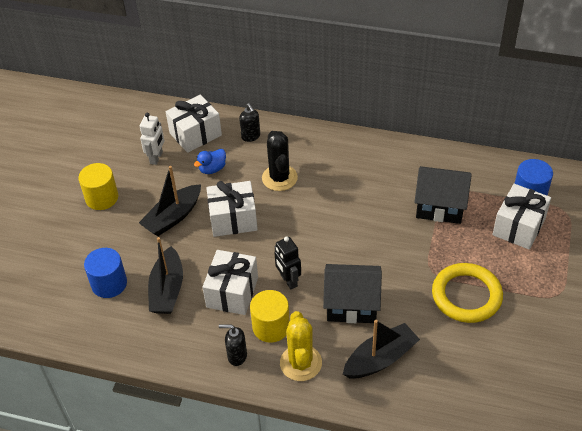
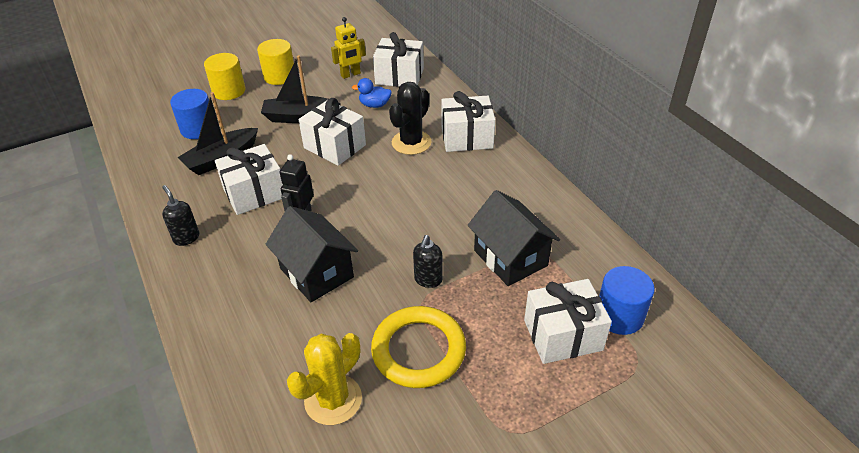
camera: 45 degrees right, 5 degrees down
(156, 158) = (350, 75): white robot -> yellow robot
(251, 136) = (435, 102): black soap dispenser -> black soap dispenser (428, 280)
(271, 327) = (238, 238): yellow cylinder -> yellow cylinder (229, 91)
(301, 363) = (214, 281): yellow cactus -> yellow cactus (333, 400)
(309, 148) = (467, 138): none -> white gift
(380, 359) = (269, 333): black boat -> none

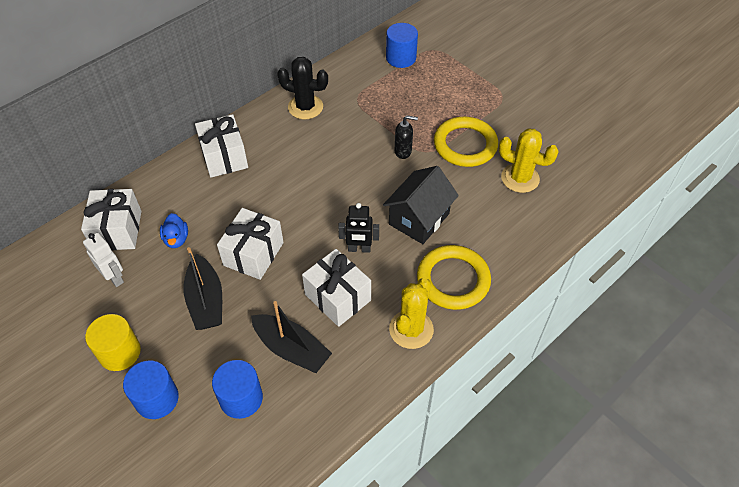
camera: 105 degrees left, 10 degrees up
(186, 238) = (411, 329): black soap dispenser -> yellow cactus
(220, 284) = (453, 280): none -> yellow ring
(229, 91) = (157, 399): yellow cylinder -> blue cylinder
(350, 75) = (114, 277): yellow robot -> white robot
(411, 142) = (238, 195): black cactus -> black cactus (305, 107)
(510, 258) = (367, 111): black house -> none
(563, 335) = (426, 81): white gift -> none

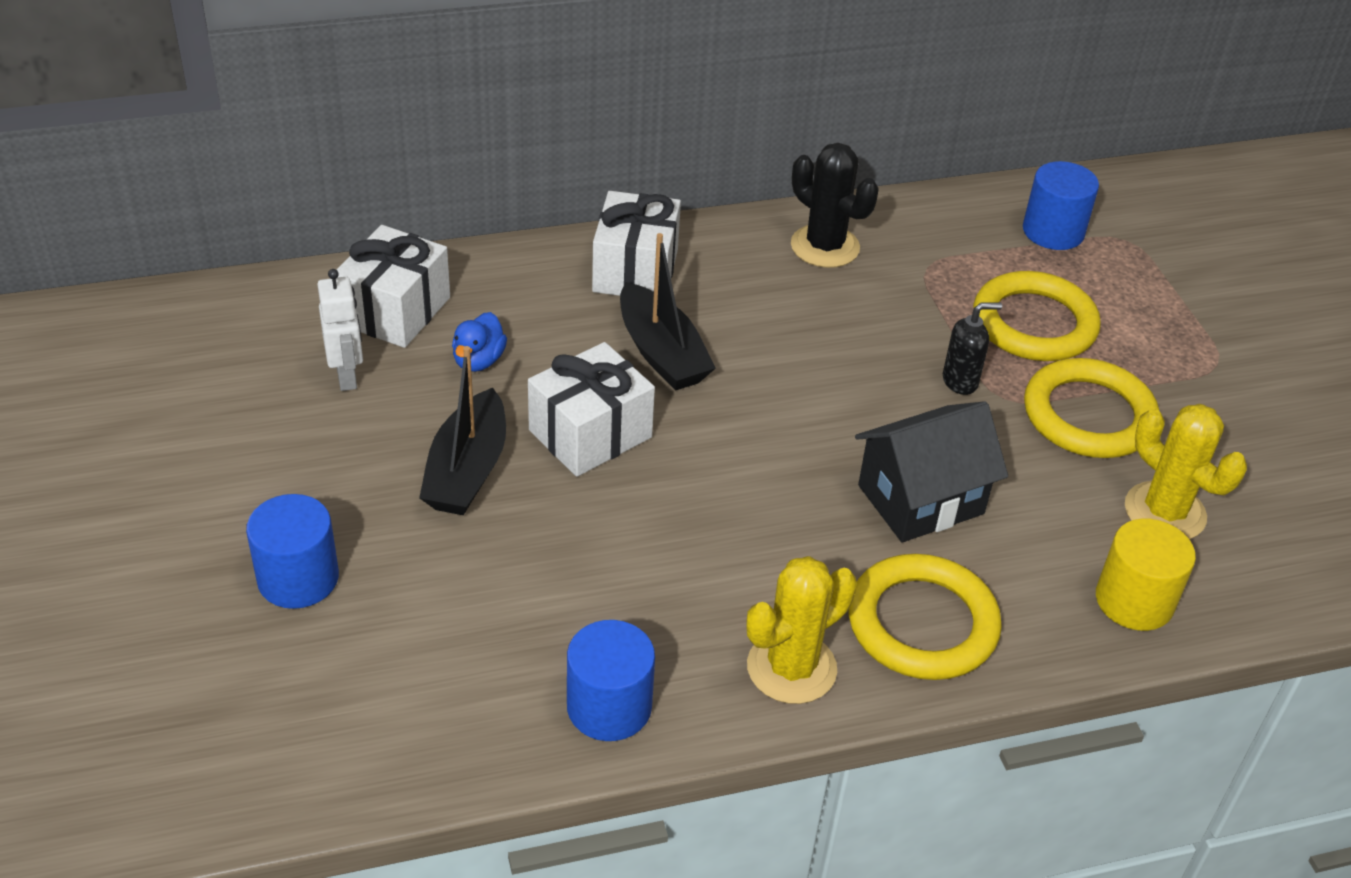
camera: 25 degrees right, 10 degrees down
(120, 352) = (285, 486): yellow cylinder -> yellow cylinder (1134, 601)
(241, 398) = (430, 639): blue cylinder -> blue cylinder (609, 707)
(291, 349) = (561, 604): black boat -> black boat (661, 353)
(338, 297) = (692, 560): white gift -> none
(359, 249) = (779, 502): black robot -> none
(403, 151) = (960, 381): black soap dispenser -> black soap dispenser turned 45 degrees counterclockwise
(418, 108) = (1034, 323): none -> yellow ring

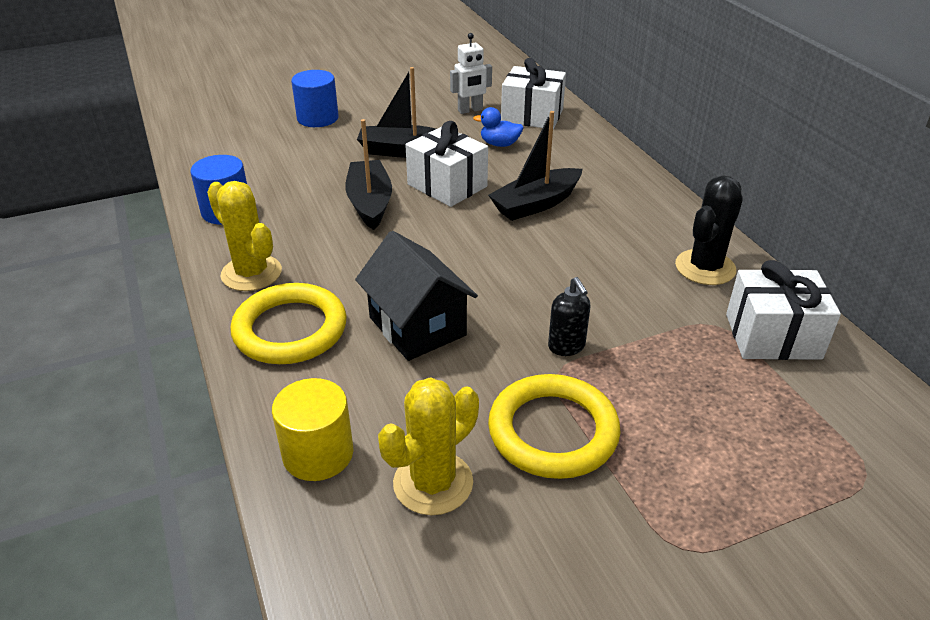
camera: 85 degrees right, 5 degrees down
(622, 524) = (370, 203): none -> black boat
(635, 270) = (619, 187): white gift -> white gift (772, 336)
(1034, 323) = (672, 395): yellow ring -> none
(1053, 231) = (836, 412): blue cylinder -> none

